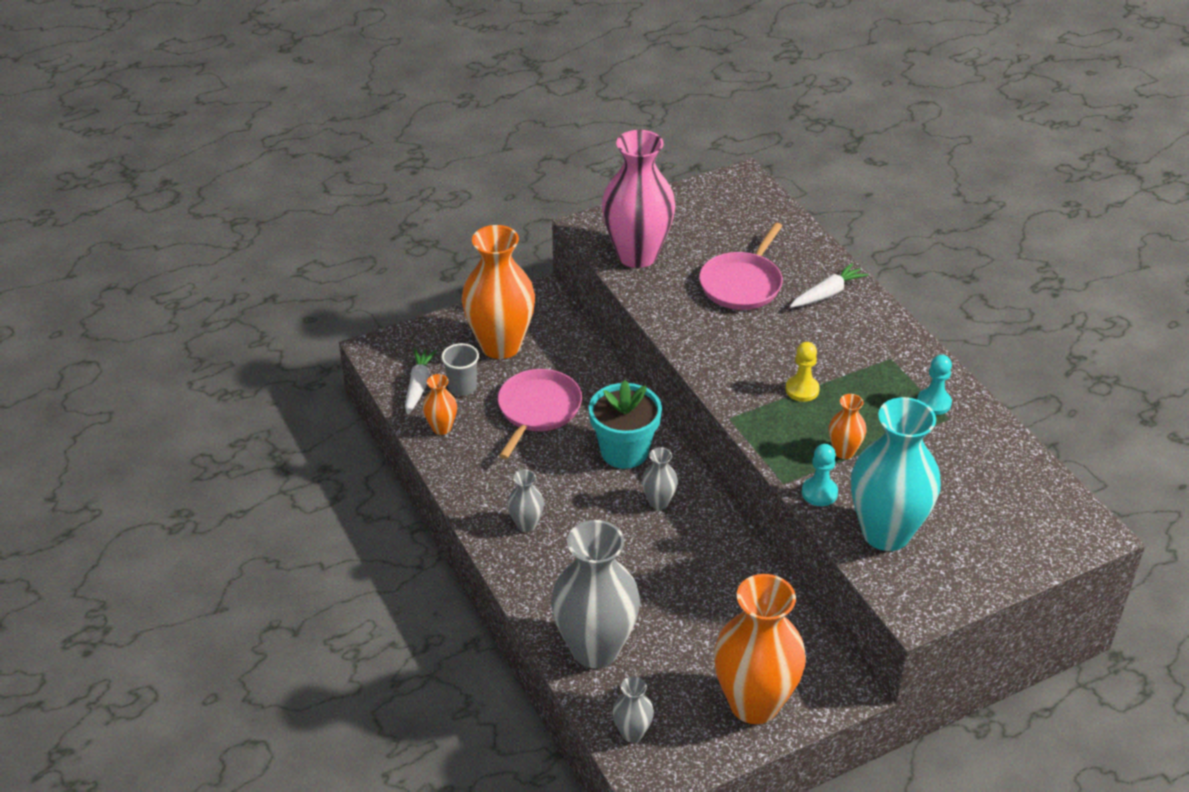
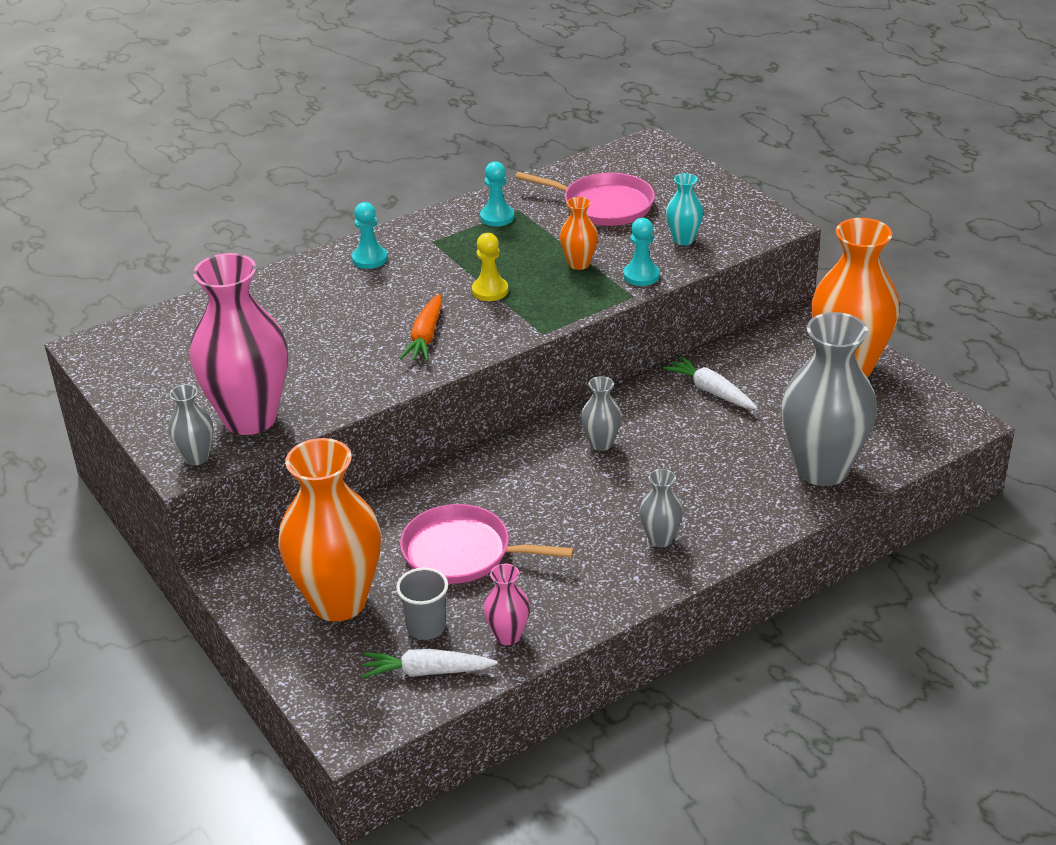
camera: 95 degrees left, 5 degrees down
(441, 428) = (508, 636): orange vase -> pink vase
(624, 451) = (525, 475): turquoise flower pot -> none
(632, 733) = (915, 436): grey vase -> grey vase (196, 457)
(733, 347) = (425, 337): none -> orange carrot
(742, 284) = (308, 337): pink pan -> pink pan (603, 205)
(827, 294) = (326, 280): white carrot -> white carrot (710, 391)
(861, 319) = (369, 259): none -> turquoise pawn
(886, 533) = (683, 239): turquoise vase -> turquoise vase, size x0.45

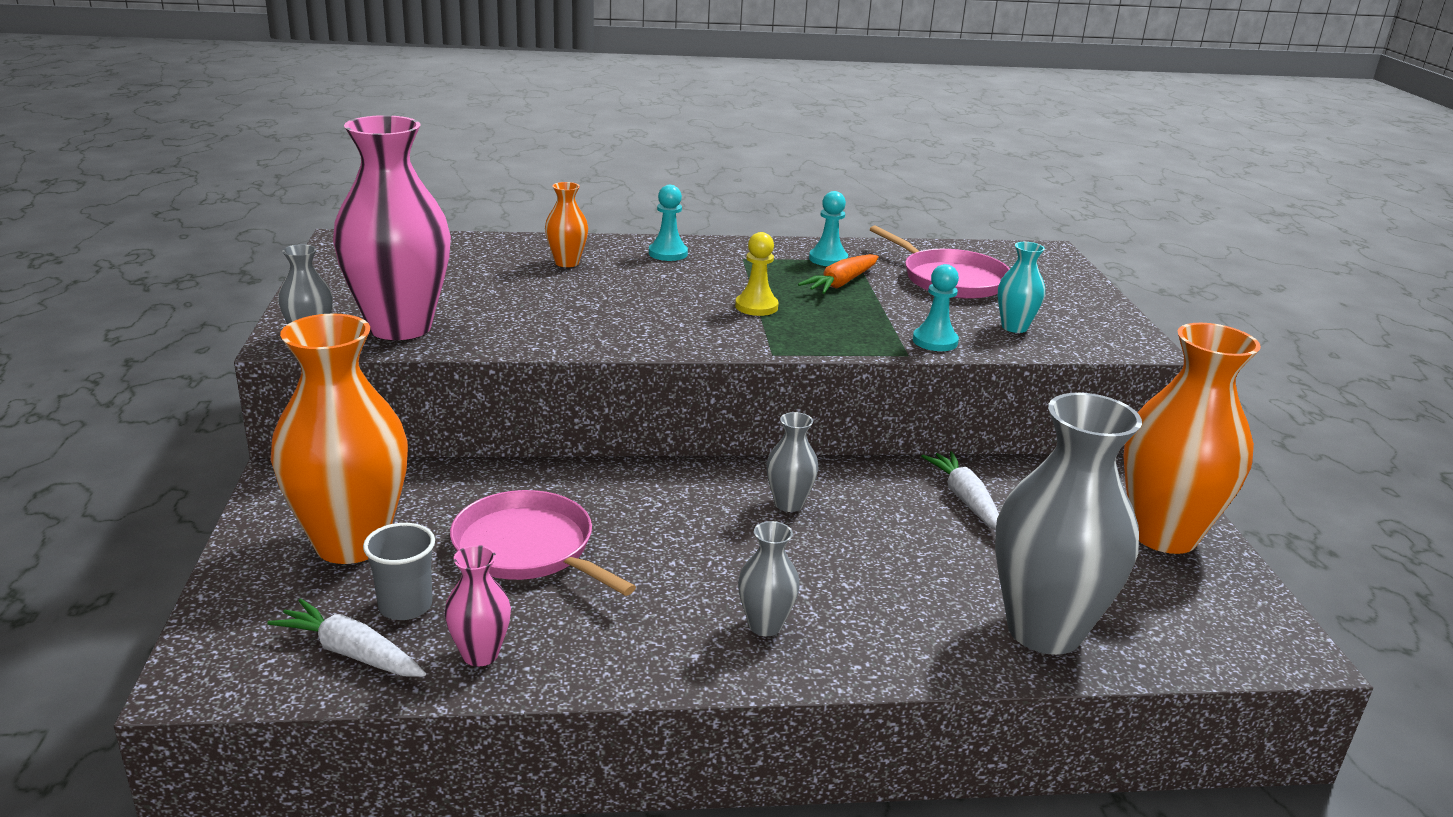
camera: 25 degrees right, 10 degrees down
(425, 337) = (647, 321): orange carrot -> orange carrot (841, 283)
(579, 264) = (875, 313): orange vase -> orange vase (567, 263)

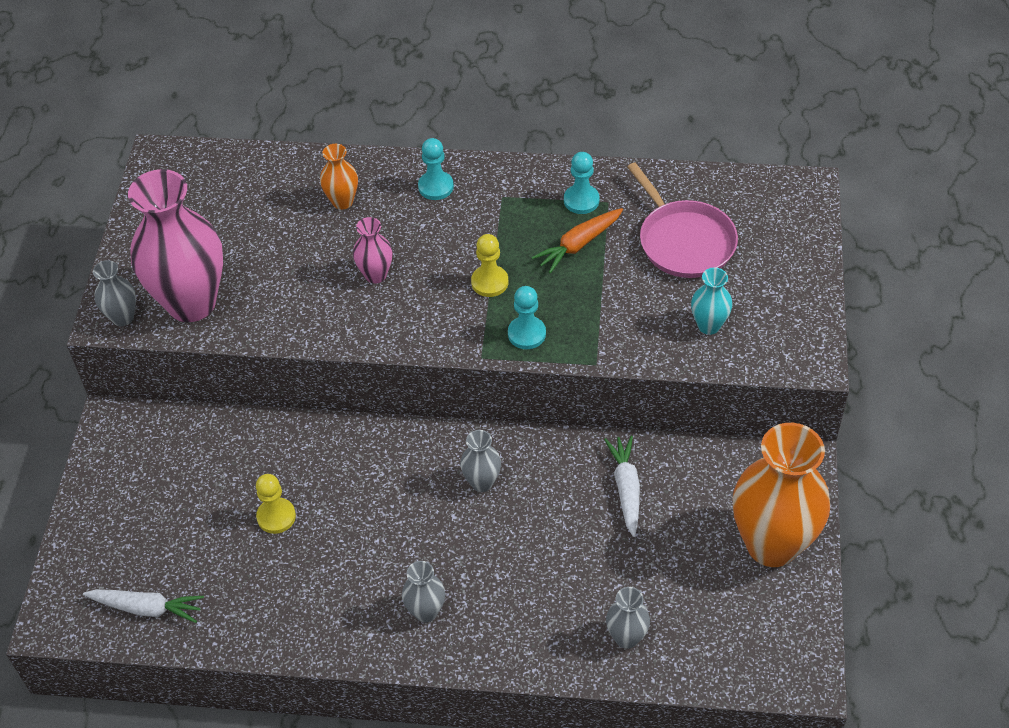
camera: 15 degrees right, 25 degrees up
(351, 543) = (154, 500): orange vase -> none
(351, 652) = (147, 608): white carrot -> white carrot turned 150 degrees clockwise
(405, 606) = (185, 568): grey cup -> none
(480, 654) = (229, 619): pink vase -> pink vase (375, 275)
(528, 549) = (276, 516): pink pan -> yellow pawn
(935, 341) = (627, 345): turquoise pawn -> turquoise pawn (526, 334)
(1044, 630) = (626, 637): grey vase -> grey vase, size x0.45

